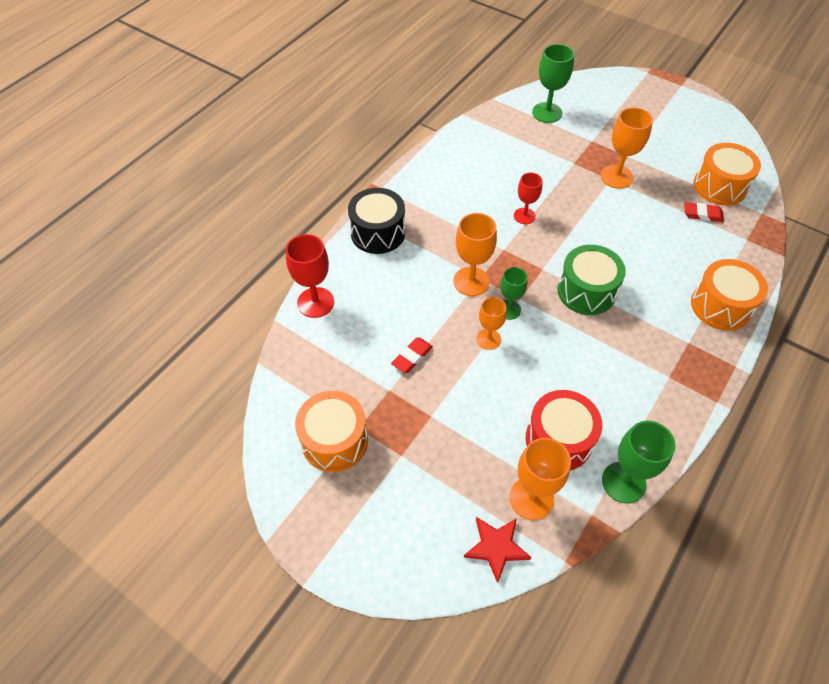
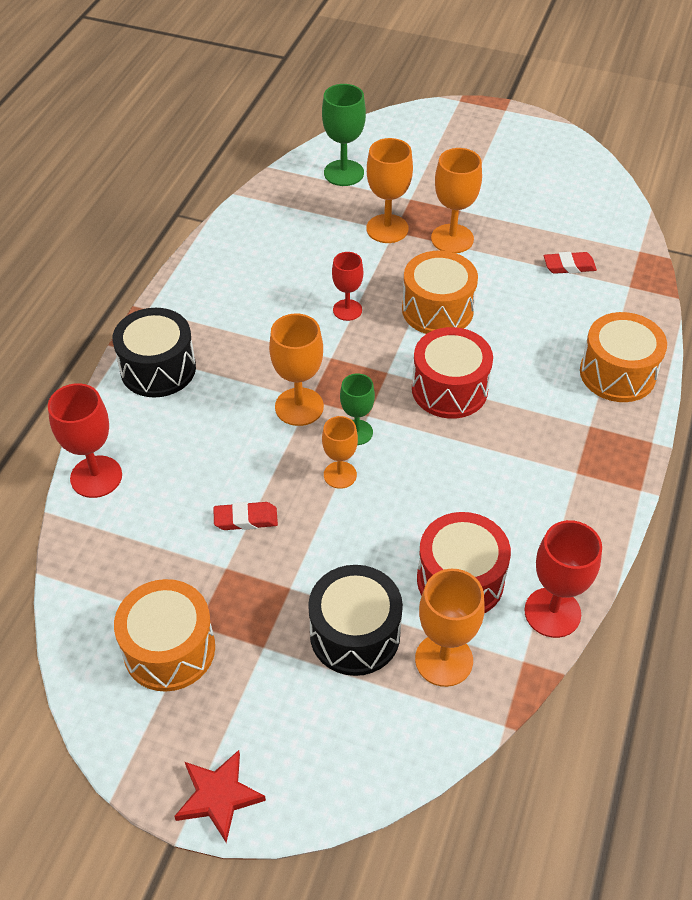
camera: 15 degrees left, 5 degrees down
(412, 357) = (246, 519): red eraser -> red eraser turned 60 degrees clockwise
(469, 462) = (355, 634): none -> black drum
(496, 547) = (415, 731): red star -> red star (218, 796)
(569, 160) = (387, 229): none -> orange goblet
(586, 291) = (449, 389): green drum -> red drum
(623, 482) = (552, 612): green goblet -> red goblet
(719, 186) = (581, 228): orange drum -> orange drum (437, 310)

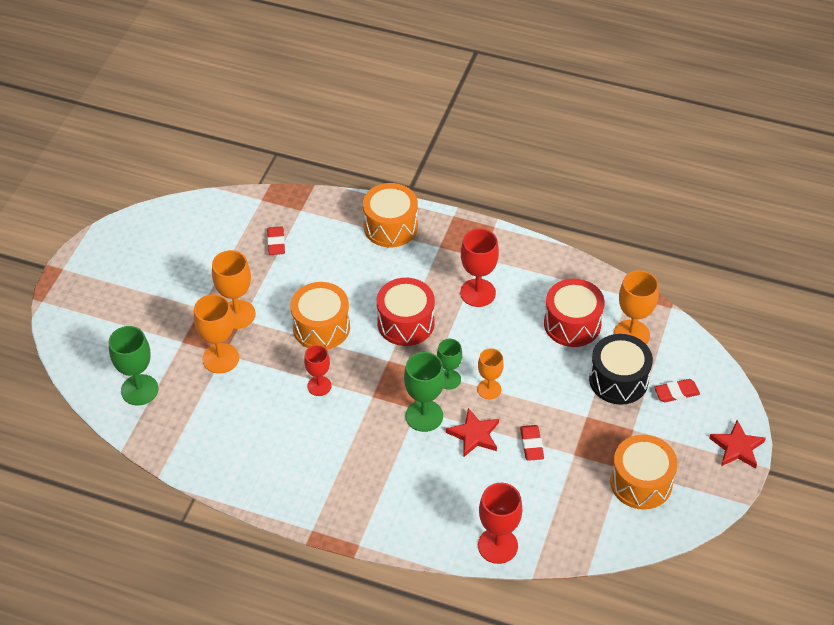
camera: 90 degrees left, 0 degrees up
(158, 369) = (383, 515): black drum -> none
(266, 457) = (474, 435): none -> red star
(299, 407) = (424, 416): orange goblet -> green goblet
(329, 715) = (676, 393): none -> red eraser
(552, 612) = (592, 279): red goblet -> red goblet (477, 293)

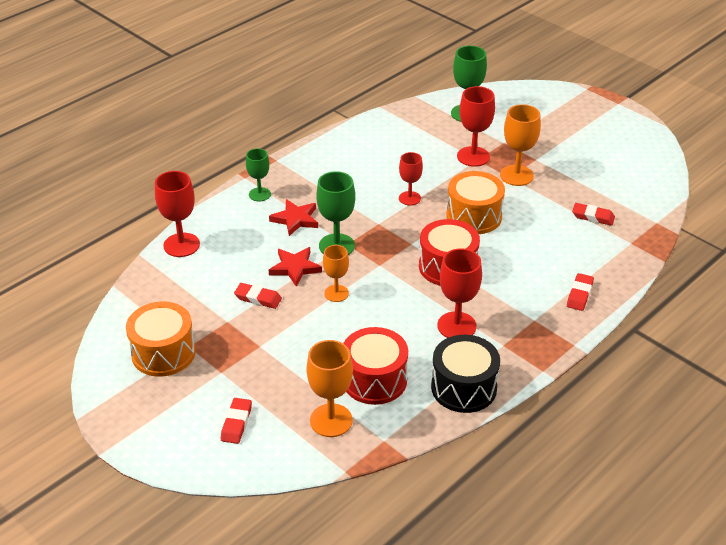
camera: 115 degrees right, 10 degrees down
(220, 358) = (473, 156): orange goblet -> red goblet
(390, 226) = (579, 294): orange drum -> red eraser
(449, 379) = (365, 272): green goblet -> green goblet (259, 194)
(618, 380) = (283, 385): black drum -> black drum (463, 387)
(737, 447) = (140, 440): red star -> red star (295, 219)

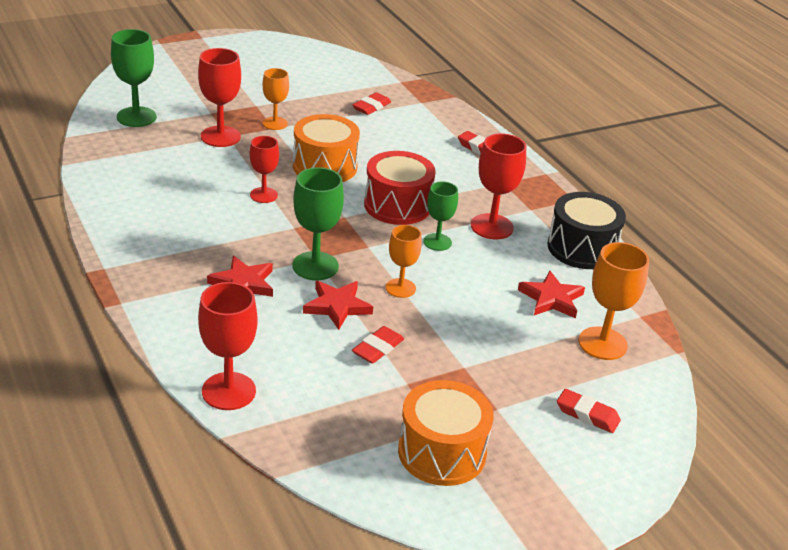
camera: 75 degrees left, 5 degrees down
(259, 194) = (168, 299): green goblet -> green goblet (437, 242)
(374, 380) = (551, 299): red drum -> red star
(516, 175) = (275, 123): orange goblet -> orange goblet, size x0.65

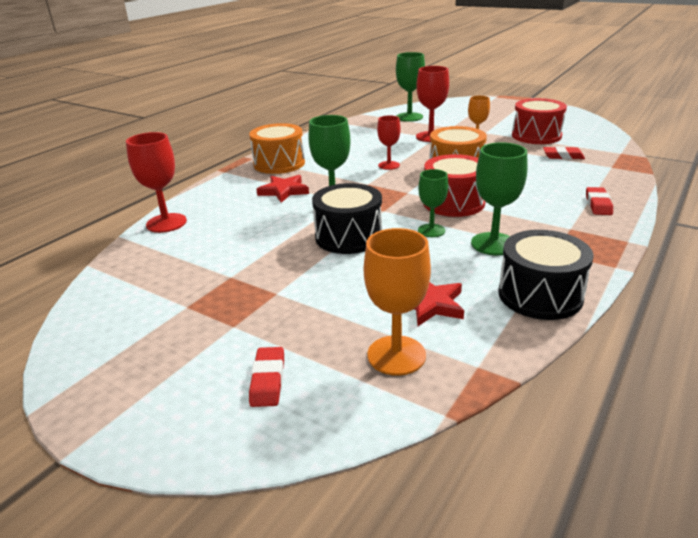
camera: 65 degrees right, 5 degrees down
(306, 89) = (536, 136): none -> red drum
(337, 306) = (295, 224): red star -> none
(378, 348) = (262, 252): red eraser -> none
(400, 288) = (348, 237): orange goblet -> black drum
(442, 452) = (154, 318): orange drum -> orange drum (279, 163)
(492, 226) = (493, 244): red goblet -> green goblet

